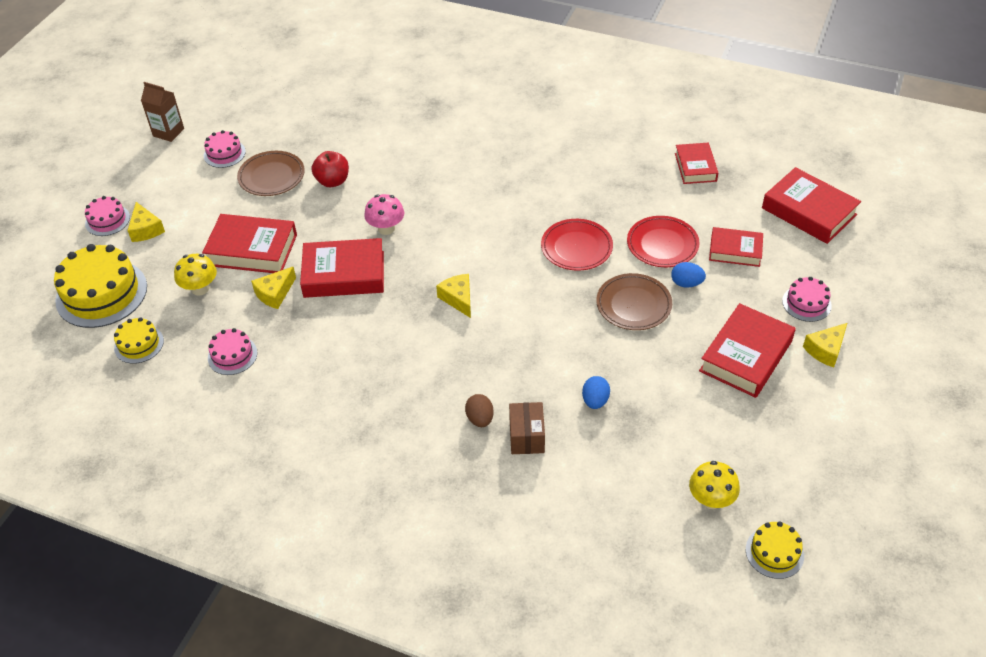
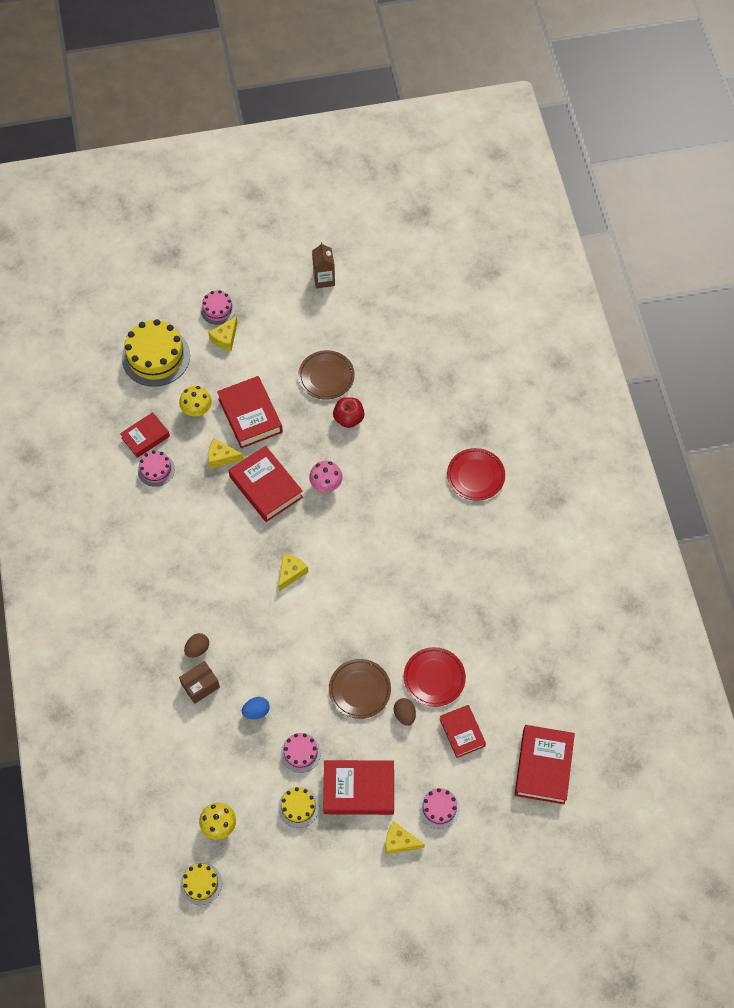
camera: 55 degrees right, 15 degrees up
(139, 344) = (130, 410): yellow cake -> yellow cake (298, 807)
(224, 153) = (328, 330): pink cake -> pink cake (300, 753)
(576, 248) = (391, 621): red plate -> red plate (475, 476)
(686, 283) = (404, 715): blue egg -> brown egg
(695, 167) = (538, 658): red book -> red book (145, 437)

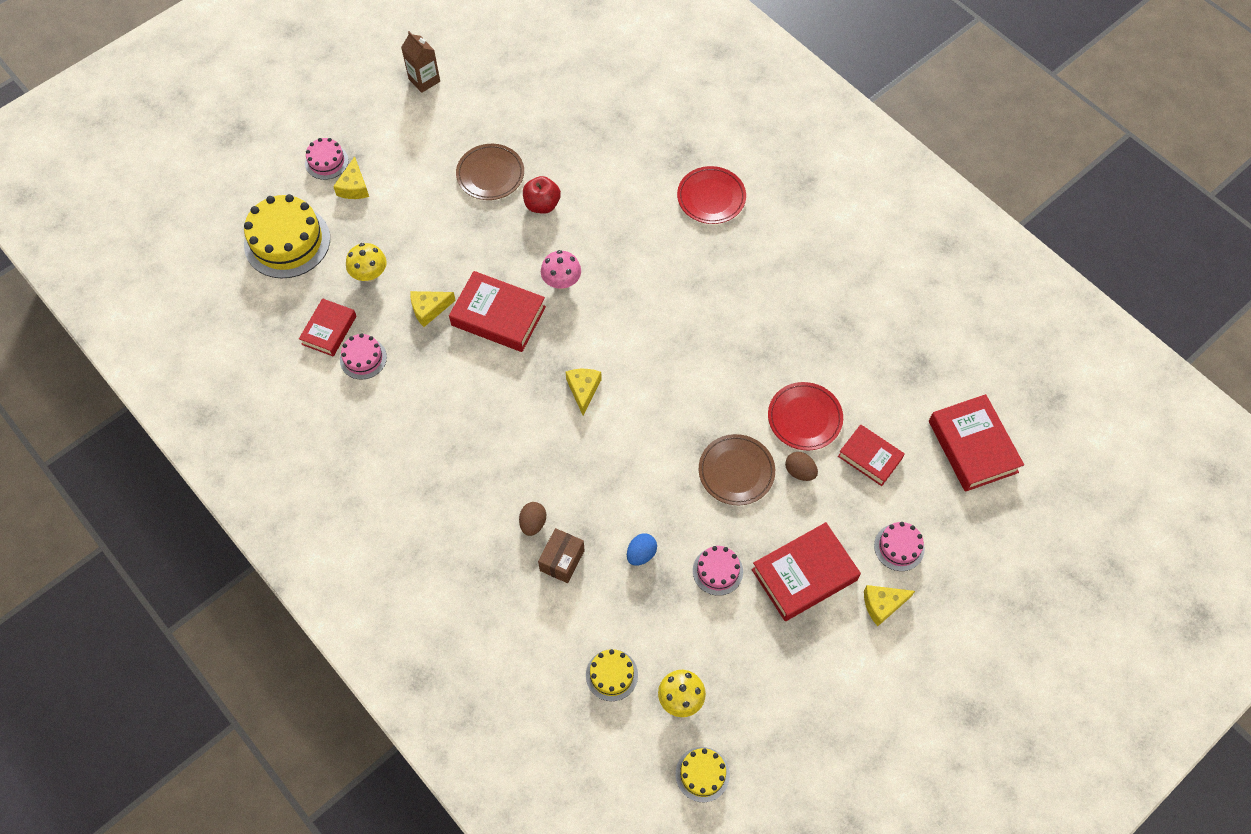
camera: 30 degrees left, 0 degrees up
(250, 415) = (433, 252): red book -> none
(298, 807) = (753, 630): yellow cake -> yellow cake (611, 675)

